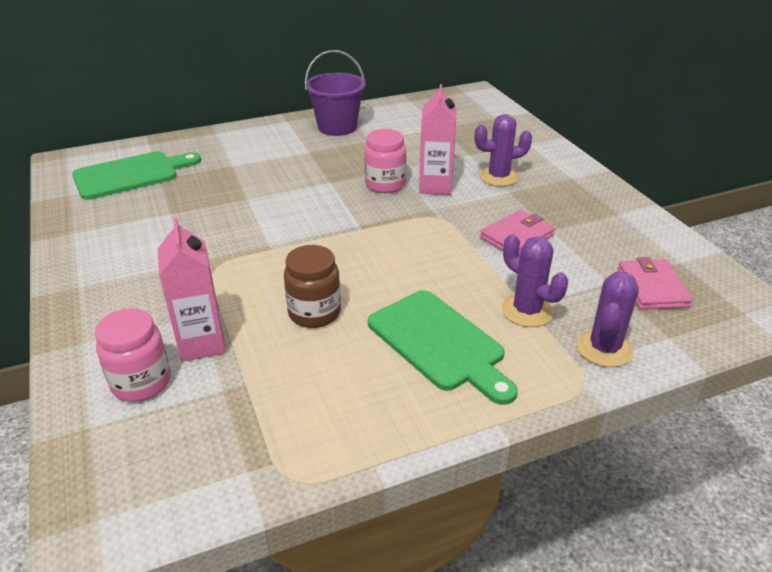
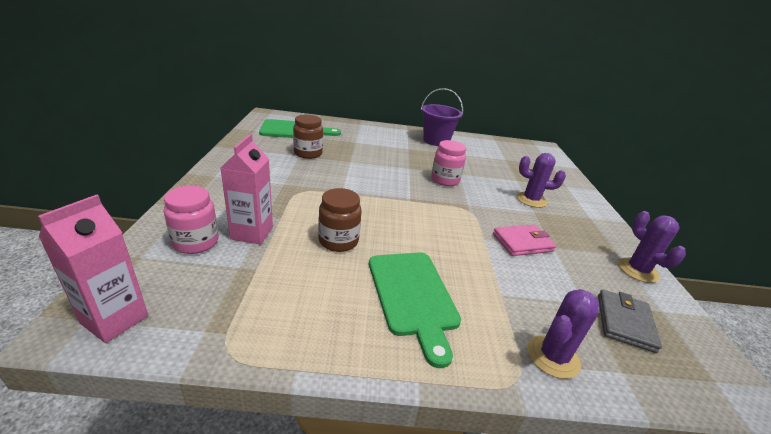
camera: 20 degrees right, 5 degrees down
(180, 206) = (308, 153): none -> brown jar
(435, 186) = (480, 191): pink carton -> pink carton (115, 319)
(527, 311) = (499, 299): purple cactus -> purple cactus (637, 270)
(652, 288) = (624, 322): pink wallet -> grey wallet

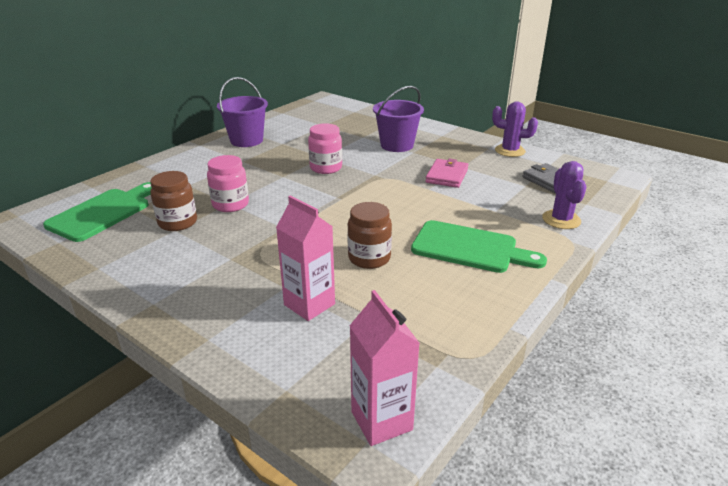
camera: 50 degrees left, 0 degrees up
(196, 242) = (292, 345): pink jar -> pink jar (230, 204)
(531, 200) = (397, 145): purple cactus -> purple bucket

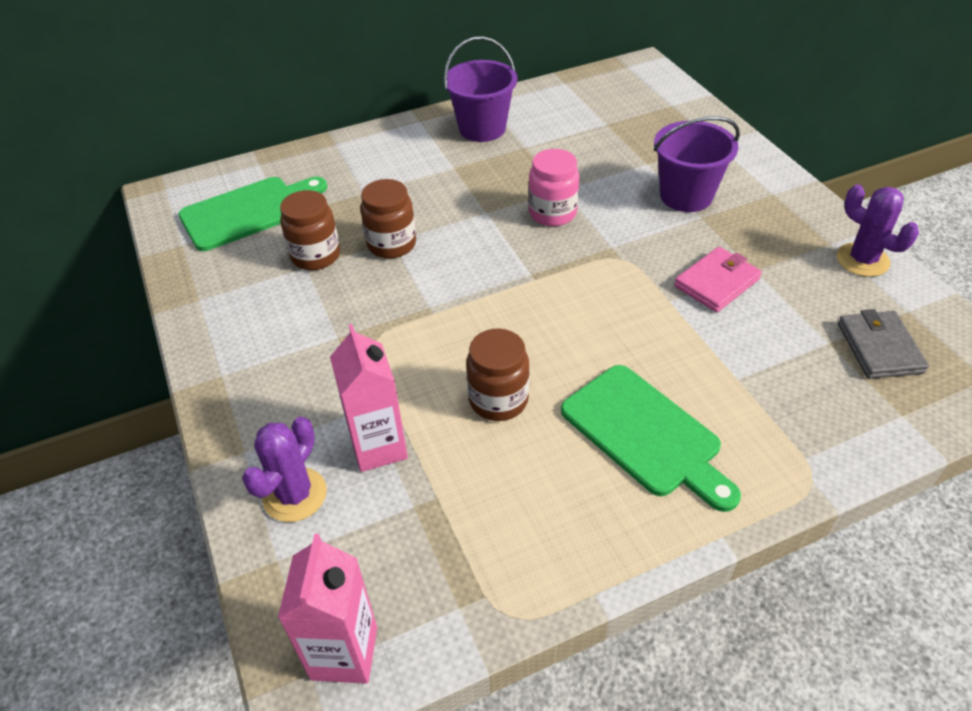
camera: 30 degrees right, 15 degrees up
(230, 204) = (391, 244): pink jar -> brown jar
(561, 220) = (831, 433): purple cactus -> purple cactus (295, 495)

